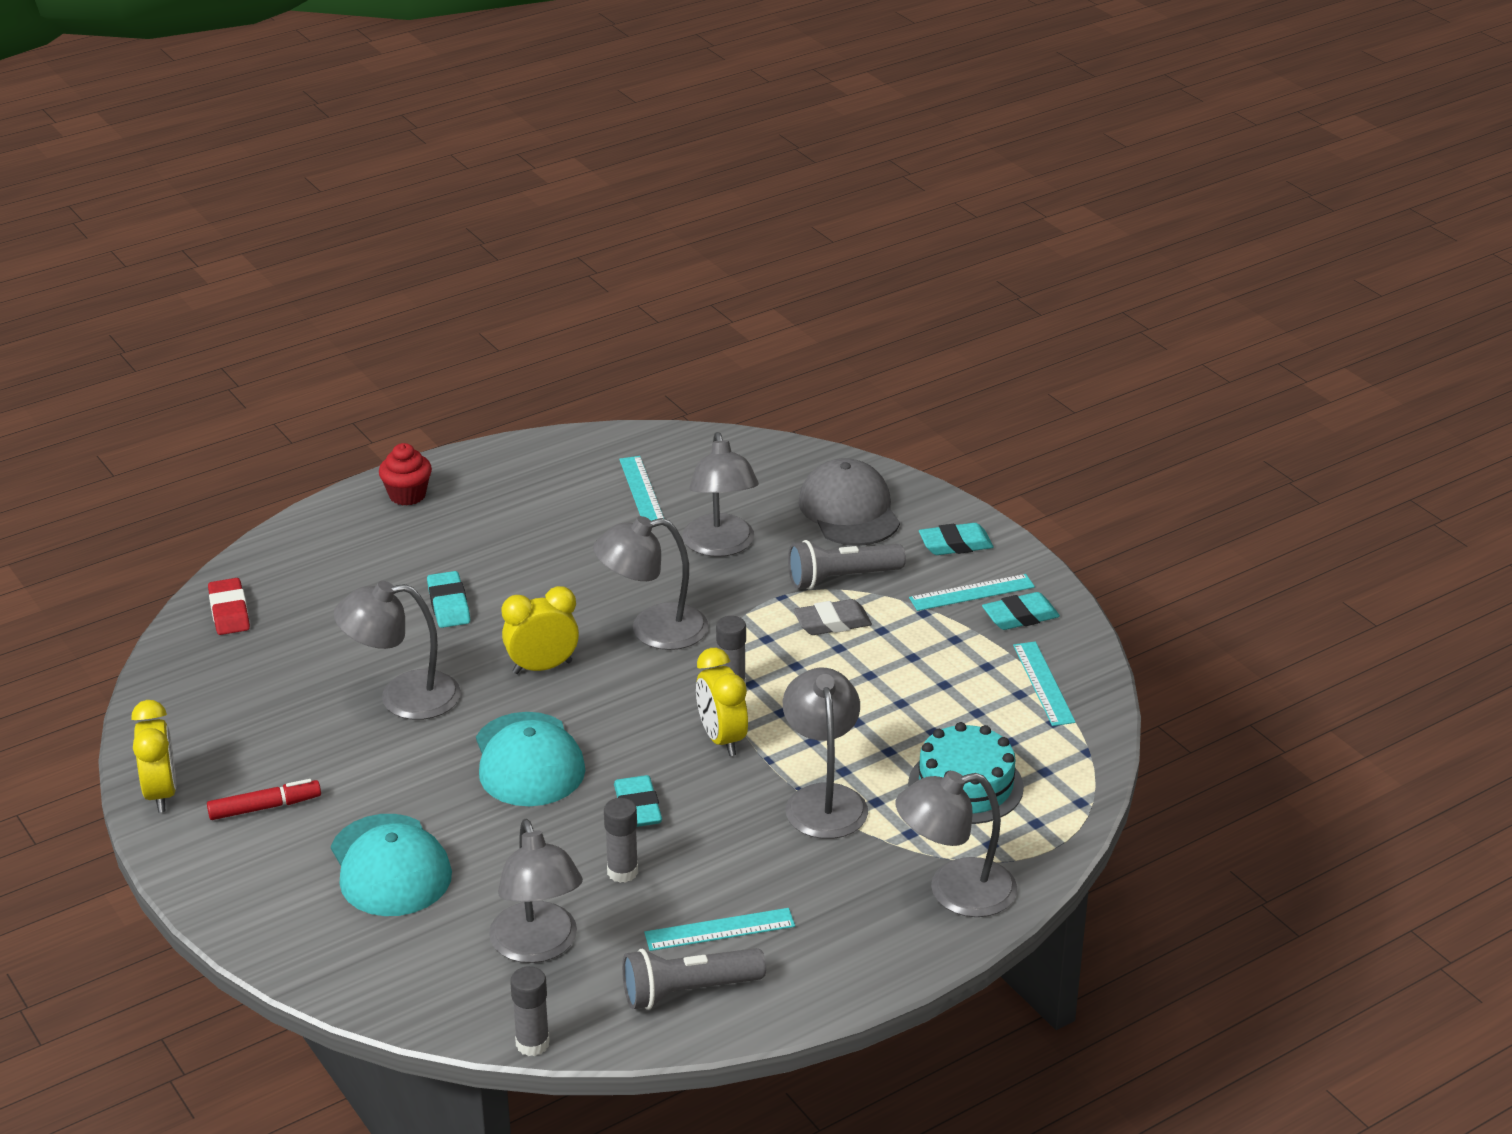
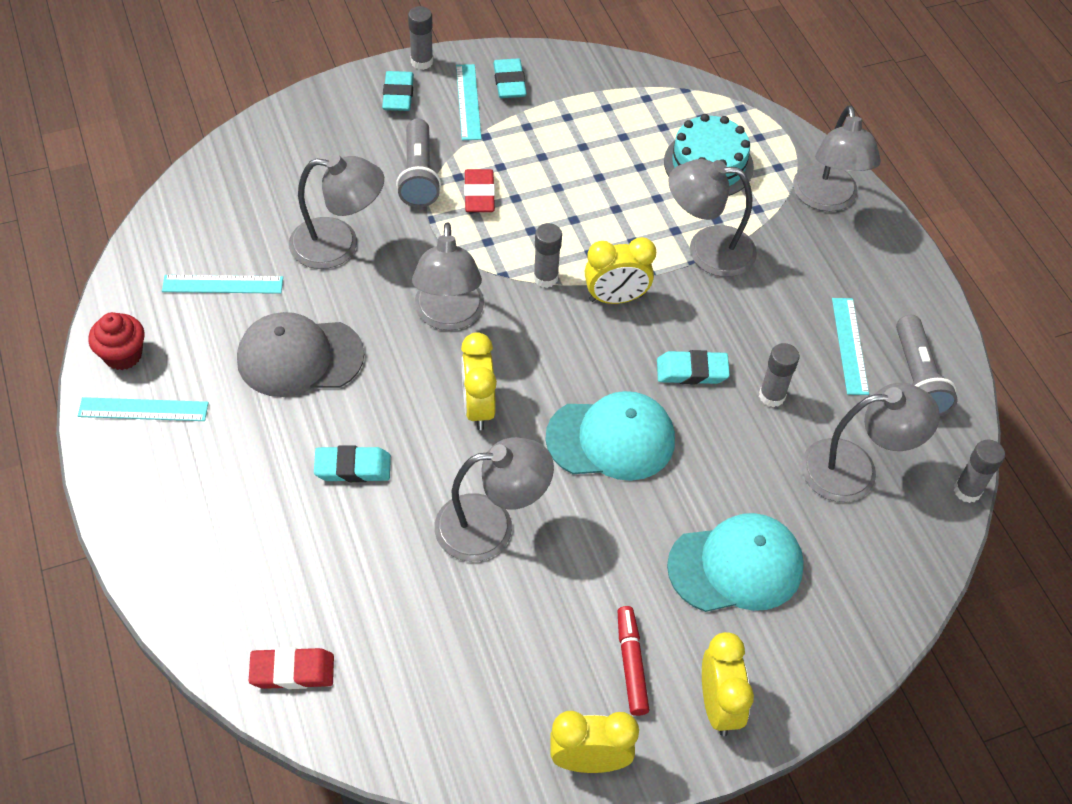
camera: 80 degrees left, 20 degrees up
(227, 870) = (718, 705): none -> yellow clock
(403, 697) = (491, 525): grey lamp -> grey lamp turned 105 degrees counterclockwise
(407, 495) = (142, 478): red cupcake -> red cupcake (123, 355)
(832, 623) = (479, 195): grey eraser -> red eraser
(849, 510) = (320, 148): grey cap -> grey cap (299, 357)
(1017, 551) = (422, 62): none -> grey glue stick
(1043, 683) = (597, 91): turquoise ruler -> turquoise ruler (143, 409)

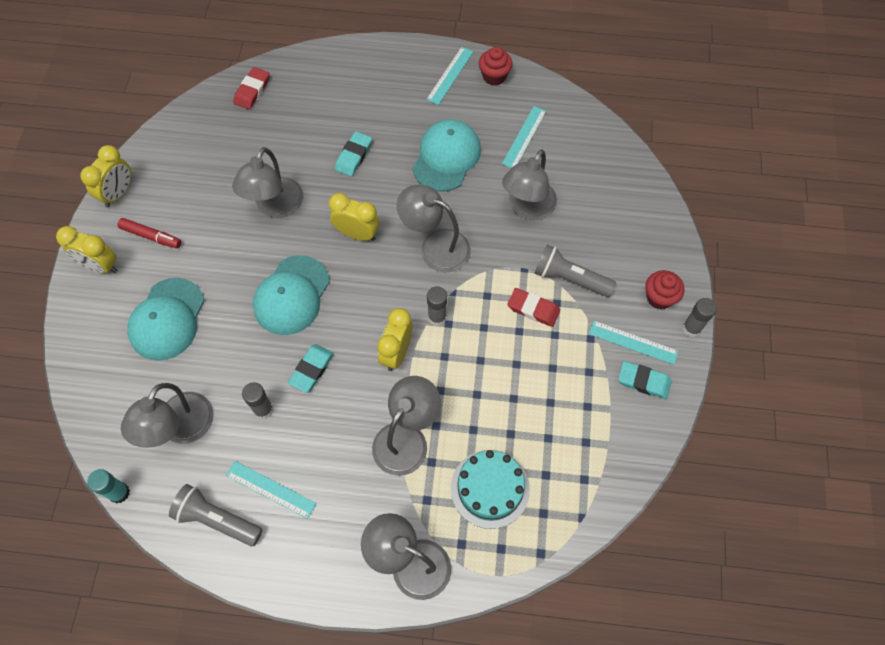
camera: 120 degrees right, 10 degrees up
(299, 357) = (446, 157): grey cap -> turquoise cap
(398, 95) = (659, 297): turquoise eraser -> red cupcake
(967, 491) = (119, 493): grey glue stick -> turquoise glue stick

